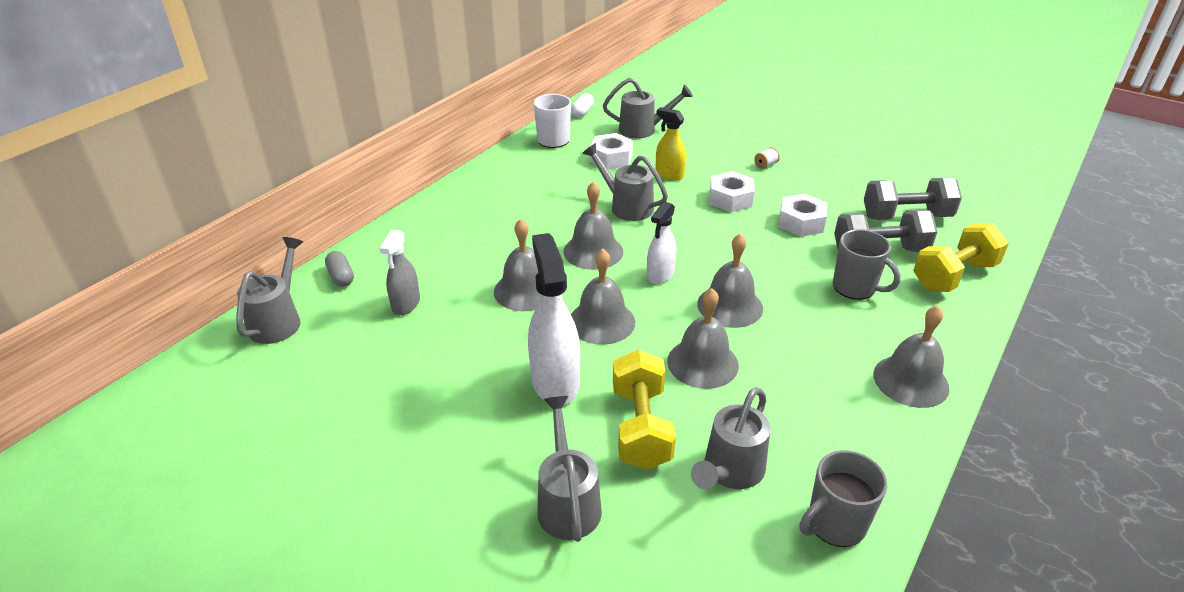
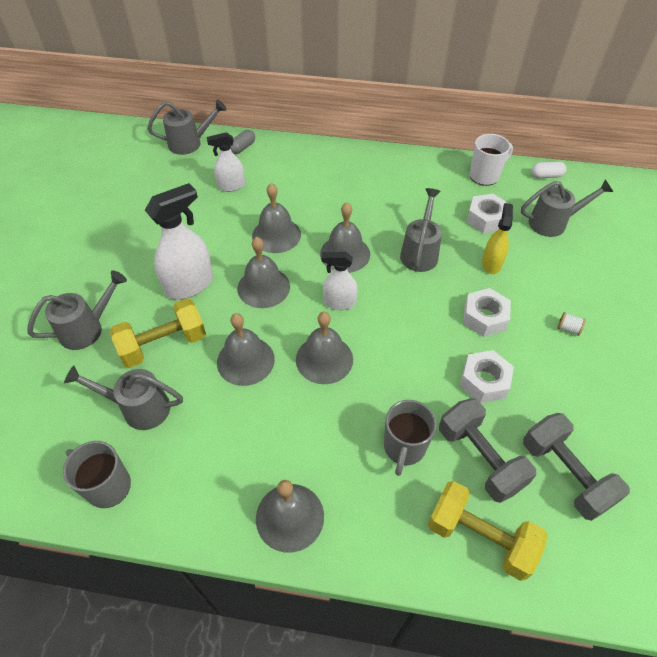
camera: 65 degrees right, 15 degrees up
(406, 304) = (231, 186): grey spray bottle -> white spray bottle
(643, 129) = (553, 223): grey watering can -> grey watering can turned 75 degrees counterclockwise

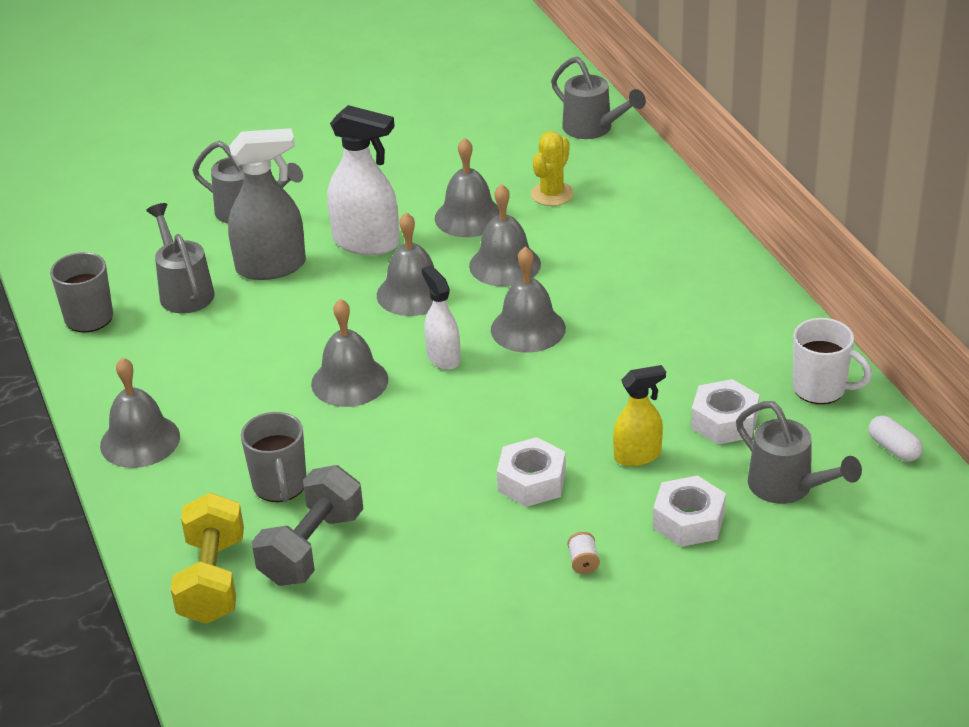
camera: 60 degrees right, 15 degrees down
(163, 344) = (271, 267): yellow dumbbell -> grey spray bottle
(231, 186) = (552, 194): white spray bottle -> yellow cactus
(242, 148) = (631, 169): grey capsule -> none
(245, 360) = (299, 329): grey bell -> grey bell (469, 217)
(404, 448) = (280, 486): grey mug -> grey mug turned 90 degrees counterclockwise
(420, 252) = (594, 387): grey watering can -> none
(484, 381) = (426, 515): white nut -> white nut (689, 521)
(565, 474) = (344, 623): grey dumbbell -> none

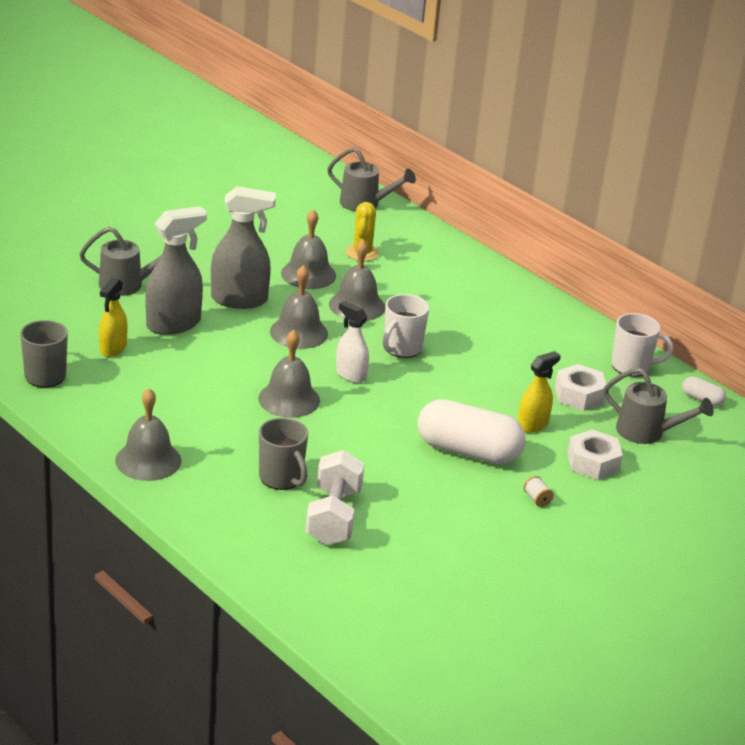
camera: 25 degrees left, 5 degrees down
(184, 291) = (113, 348): grey watering can -> yellow spray bottle
(212, 580) = (271, 550): yellow dumbbell -> none
(312, 548) = (333, 517): grey dumbbell -> white dumbbell
(366, 243) = (239, 299): white spray bottle -> grey spray bottle
(528, 329) = (401, 348): grey bell -> white mug
(532, 481) = (468, 451): white nut -> white capsule

